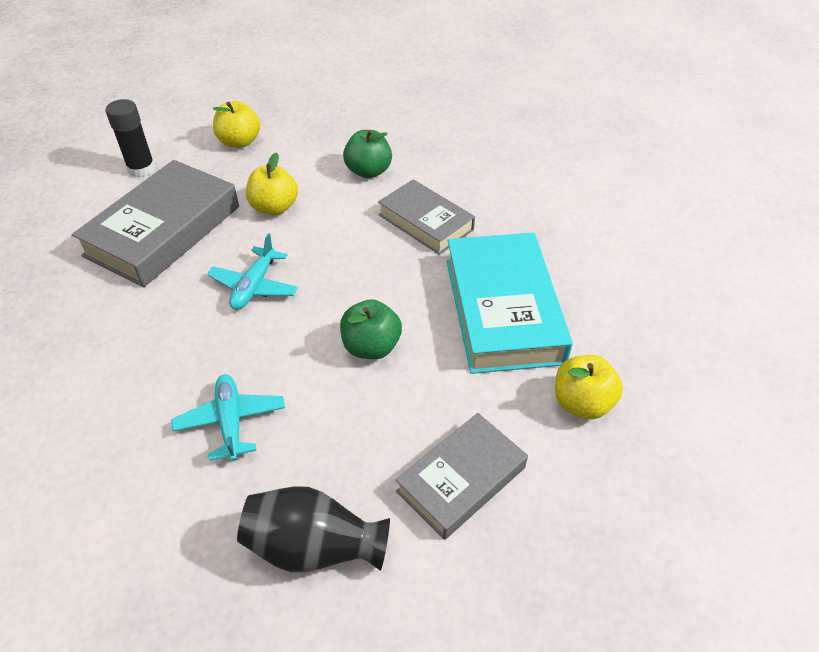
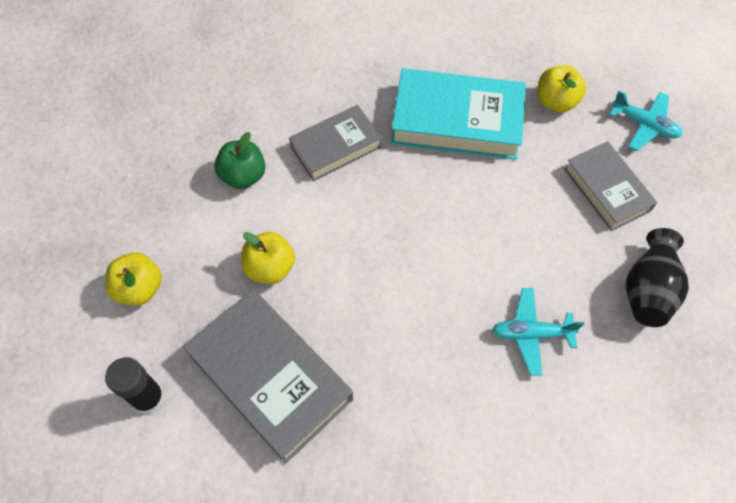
camera: 75 degrees left, 15 degrees up
(254, 286) = (379, 299): turquoise plane -> turquoise plane (644, 125)
(371, 347) = (475, 219): green apple -> none

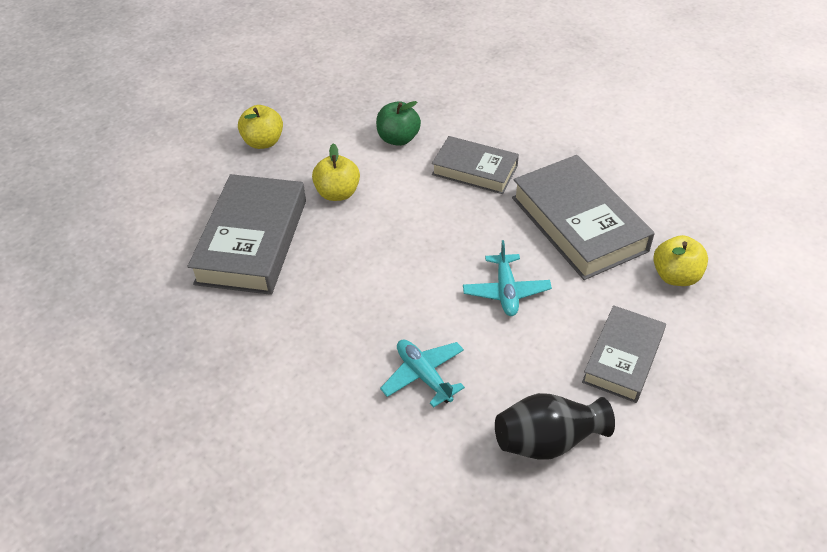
camera: 55 degrees right, 15 degrees down
(148, 398) = (188, 191): black glue stick -> none
(457, 121) = (578, 224): turquoise book -> grey book
(644, 125) = (727, 352): turquoise plane -> turquoise plane (506, 291)

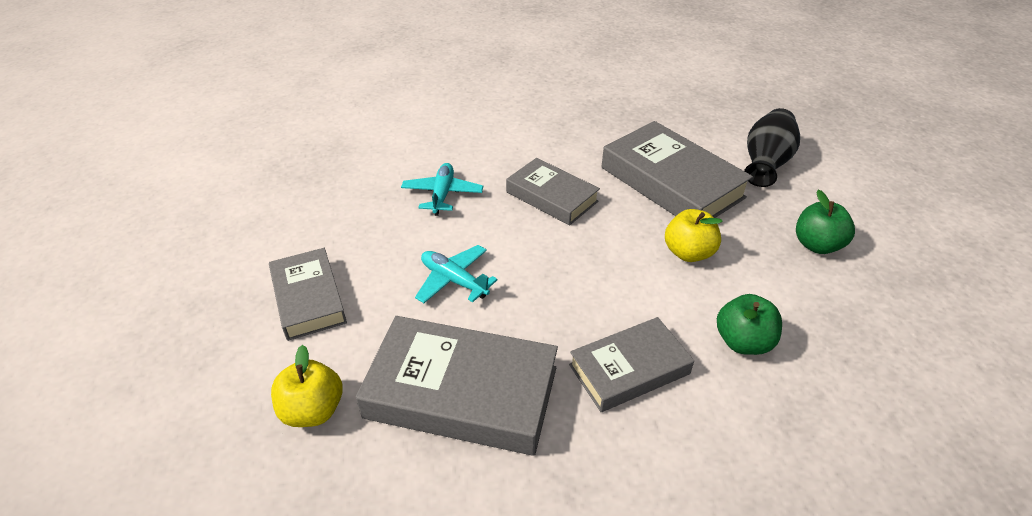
camera: 130 degrees right, 5 degrees down
(263, 142) = (817, 245): yellow apple -> green apple
(348, 300) = (552, 197): none -> grey book
(423, 375) = (442, 194): turquoise plane -> turquoise plane turned 90 degrees counterclockwise
(547, 440) = (321, 215): black vase -> black vase (765, 163)

